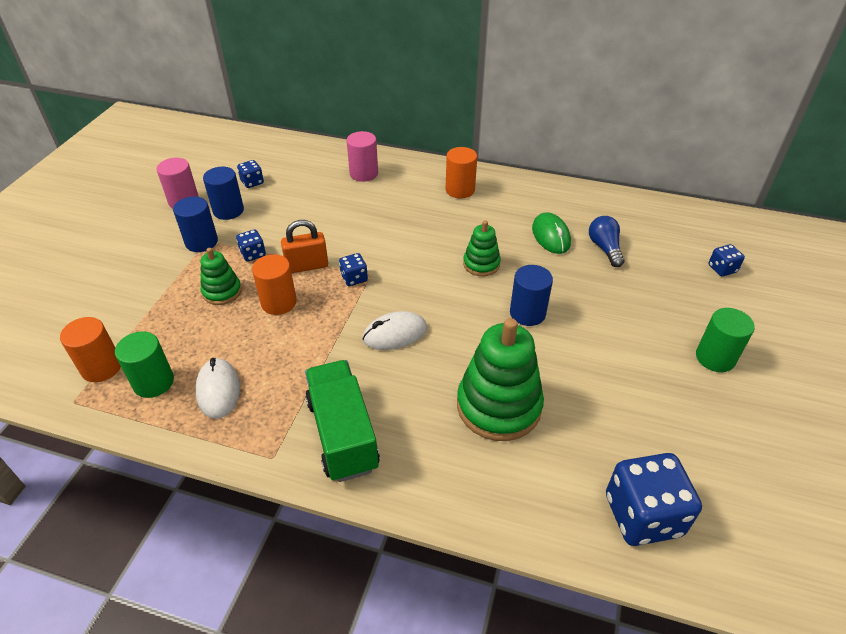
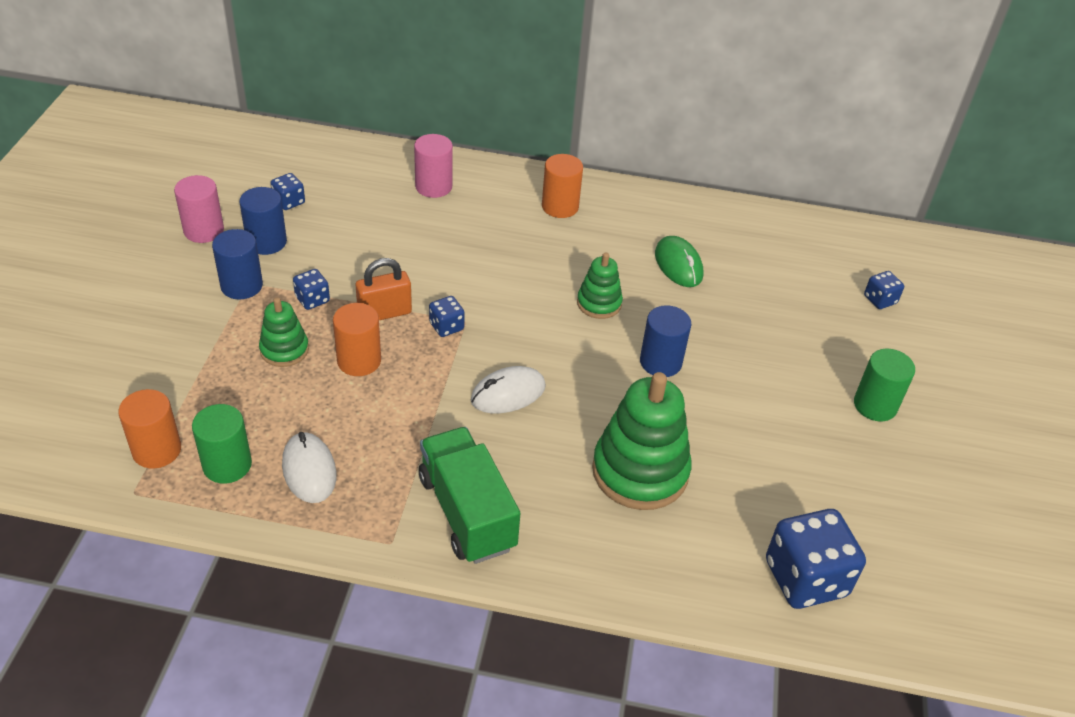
camera: 10 degrees left, 0 degrees up
(604, 248) = (743, 278): blue light bulb -> none

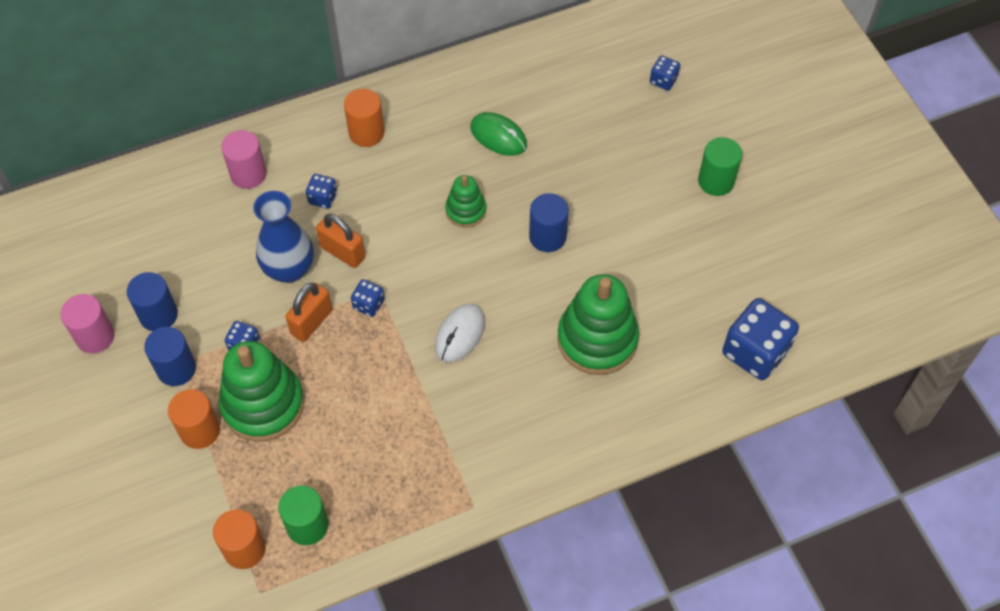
camera: 30 degrees left, 15 degrees up
(284, 350) = (263, 404): green stacking toy -> green stacking toy, size x1.87
(289, 202) = (140, 263): blue dice -> blue dice (323, 198)
(309, 470) = (370, 490): white mouse -> none
(359, 361) = (328, 377): orange cylinder -> orange cylinder (200, 430)
(403, 266) = (289, 269): none -> blue vase
(460, 278) = (343, 252): none -> orange padlock
(467, 512) = (506, 449): green truck -> none

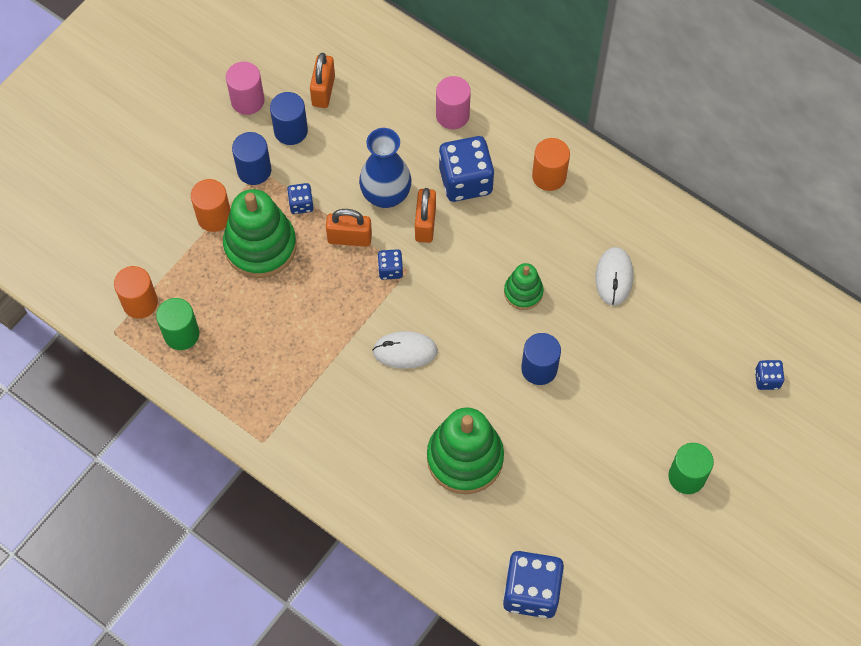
camera: 60 degrees right, 5 degrees up
(138, 265) = (323, 91): none -> orange padlock
(323, 198) = (465, 181): blue dice -> blue dice, size x2.06
(498, 136) = (614, 277): green mouse -> white mouse

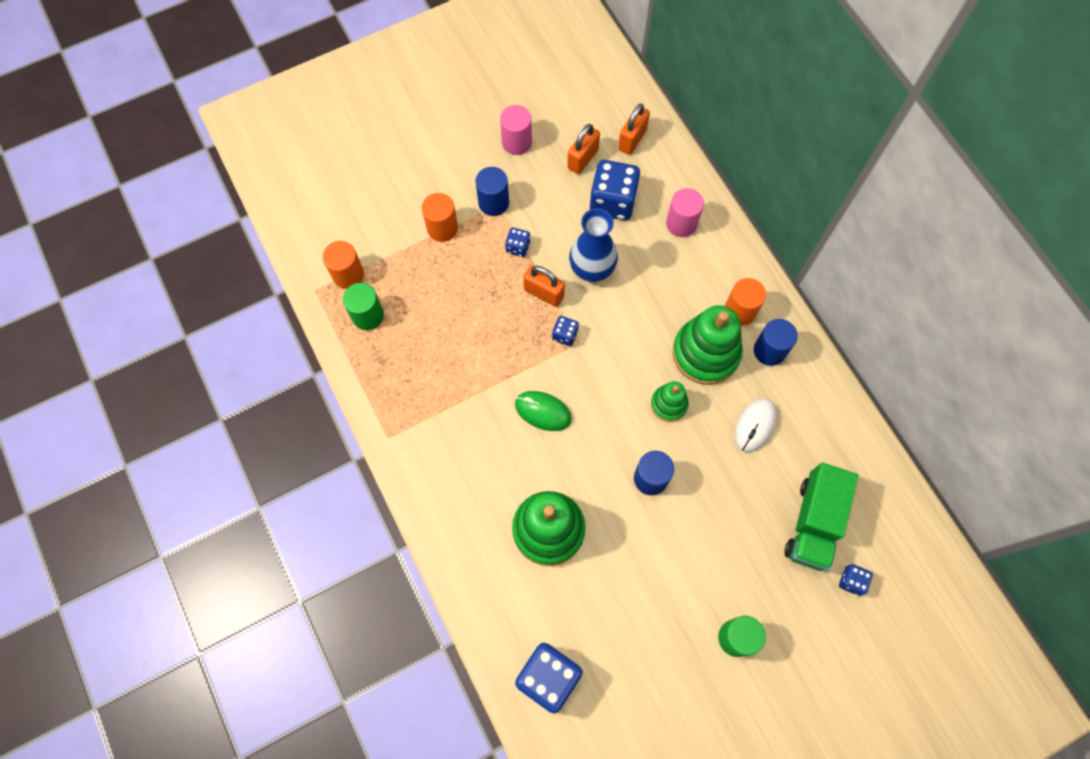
camera: 25 degrees right, 5 degrees up
(260, 246) = (467, 269): green stacking toy -> green stacking toy (705, 353)
(291, 131) = (539, 181): blue cylinder -> blue cylinder (769, 350)
(405, 351) = (543, 411): white mouse -> green mouse
(425, 224) = (613, 308): orange padlock -> orange padlock (632, 139)
(465, 181) = (665, 285): blue dice -> blue dice (613, 201)
(709, 342) = (813, 523): none -> green truck

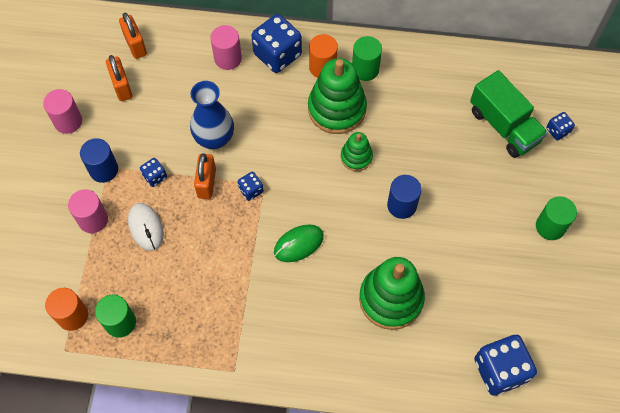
camera: 55 degrees left, 5 degrees down
(442, 228) = (93, 219): orange cylinder -> pink cylinder
(544, 293) = (207, 183): orange padlock -> orange padlock turned 60 degrees counterclockwise
(613, 201) = (173, 90): blue dice -> blue dice (277, 54)
(755, 425) = (412, 114): white mouse -> white mouse (146, 227)
(769, 350) = (365, 69): blue cylinder -> green cylinder

